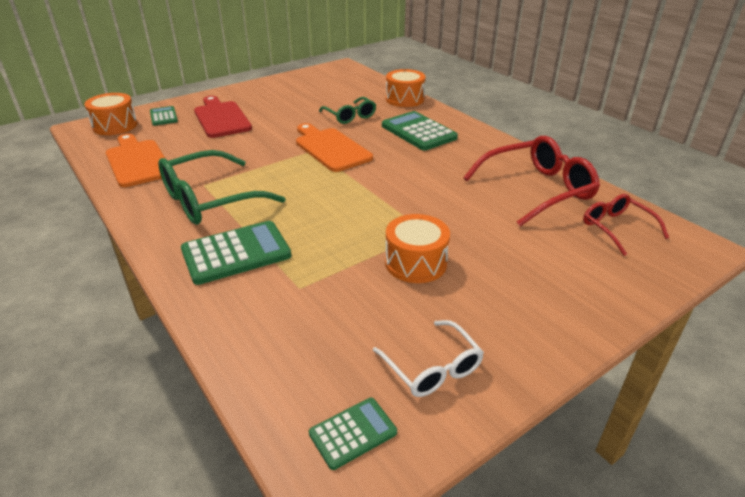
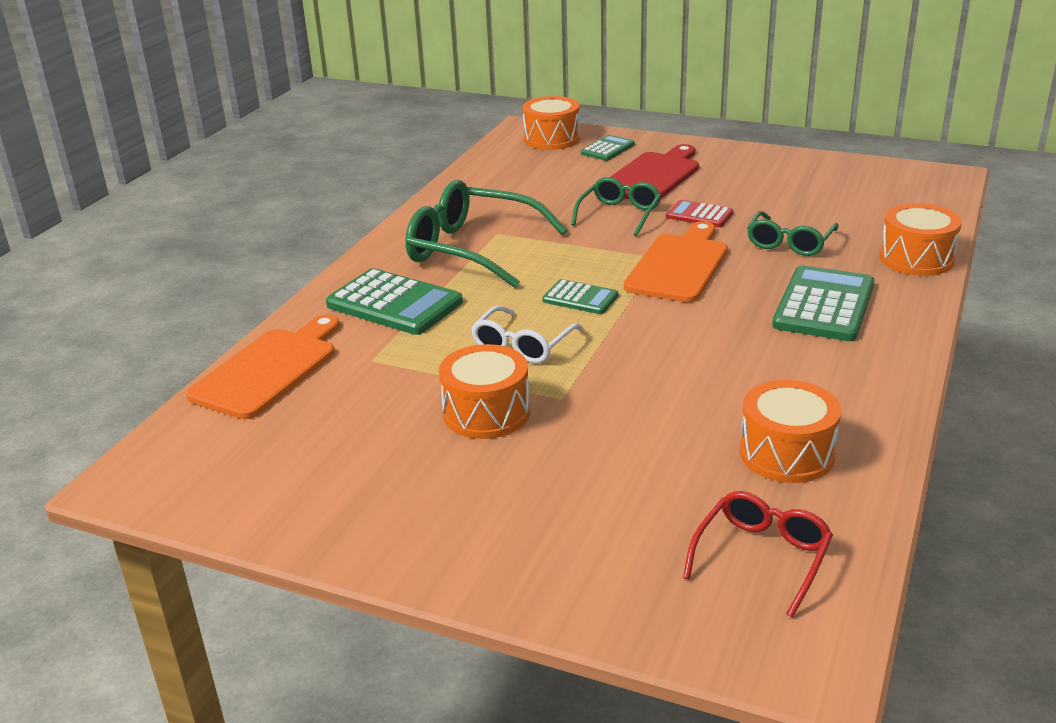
camera: 60 degrees right, 5 degrees down
(137, 161) = (497, 183): orange cutting board -> orange cutting board (269, 370)
(248, 142) = (619, 214): none -> green glasses
(286, 124) = (699, 215): none -> red calculator
(353, 433) = (191, 467): green calculator -> green calculator (580, 298)
(432, 368) = (310, 483): white glasses -> white glasses (523, 345)
(537, 190) = (787, 453): red glasses -> orange drum

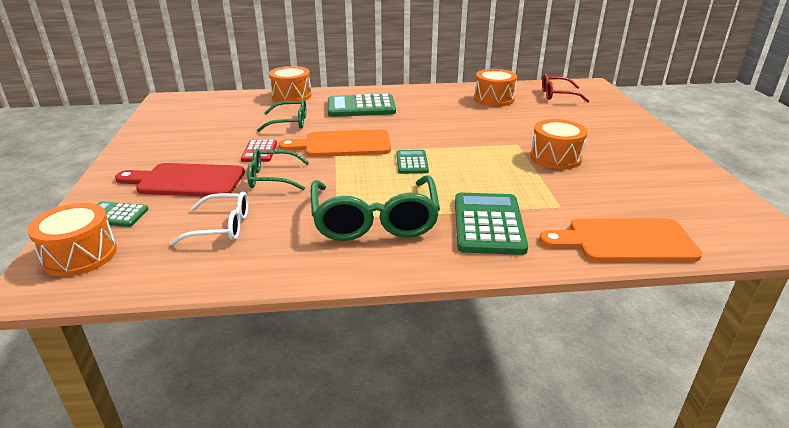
camera: 120 degrees left, 0 degrees up
(523, 345) = (484, 165): white glasses -> white glasses (222, 227)

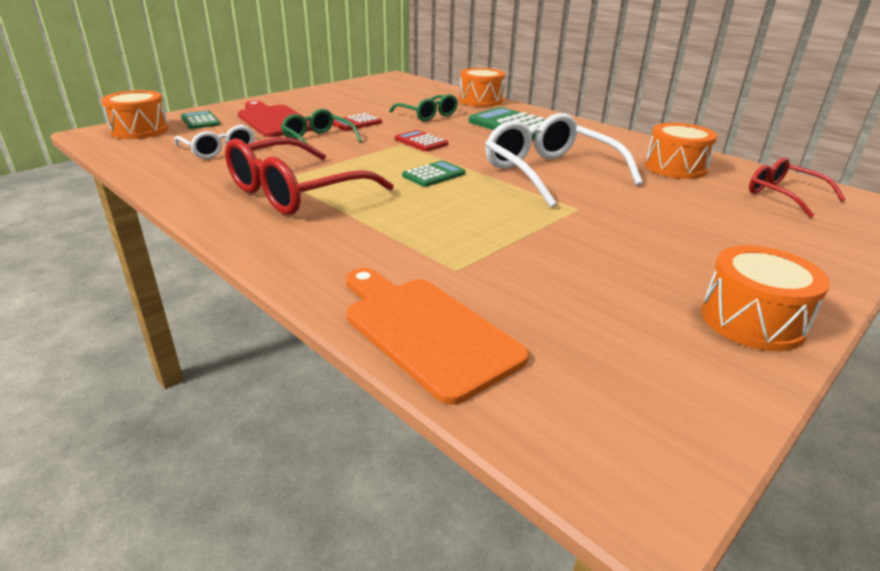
camera: 50 degrees right, 0 degrees up
(342, 144) = (421, 142): orange cutting board -> red calculator
(375, 220) = (296, 192): green glasses -> red glasses
(458, 130) = (550, 173): none -> white glasses
(488, 224) = (356, 241): green calculator -> none
(555, 157) = (585, 237): orange drum -> orange drum (752, 321)

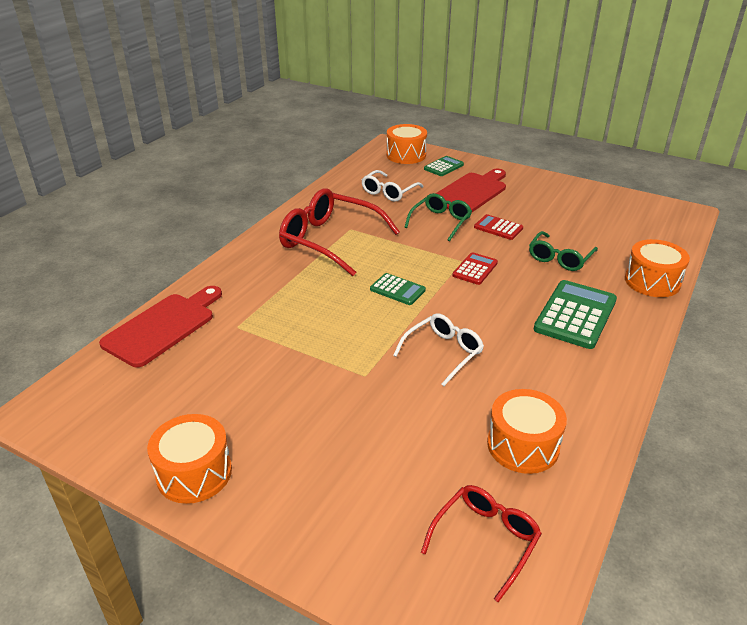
camera: 75 degrees right, 5 degrees up
(426, 331) = (163, 327): orange cutting board -> red cutting board
(550, 173) = (443, 352): white glasses -> white glasses, size x0.58

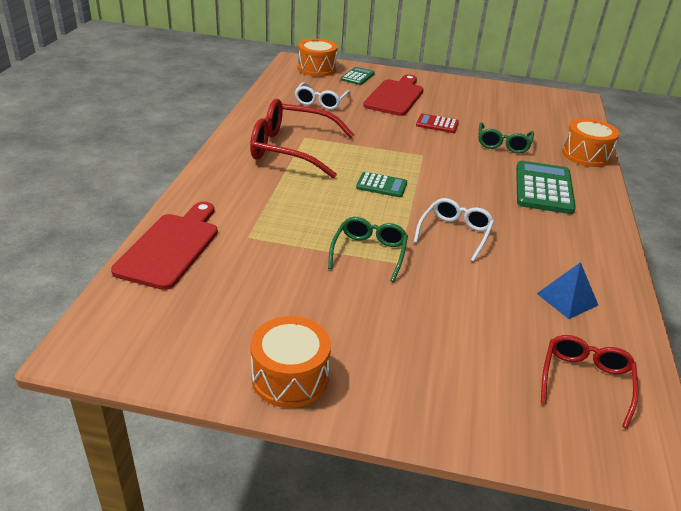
camera: 20 degrees left, 0 degrees up
(440, 222) = (384, 123): green glasses -> green glasses (369, 253)
(475, 269) = (438, 160): red calculator -> none
(523, 445) = (567, 299): orange drum -> blue pyramid

